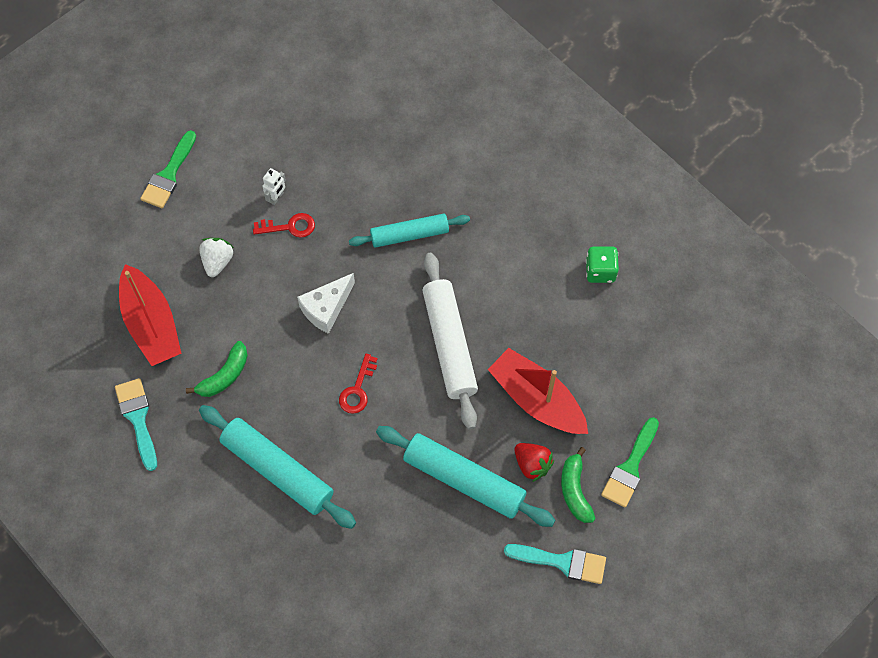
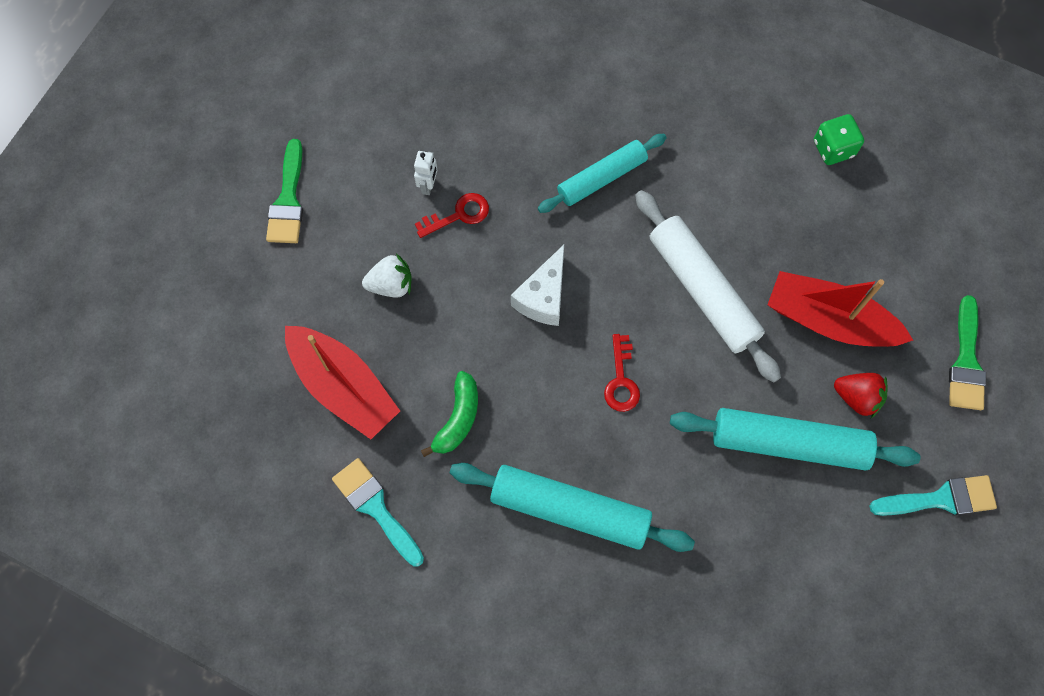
camera: 20 degrees left, 5 degrees up
(217, 261) = (391, 284): white strawberry -> white strawberry turned 90 degrees clockwise
(575, 490) = (917, 410): green banana -> none

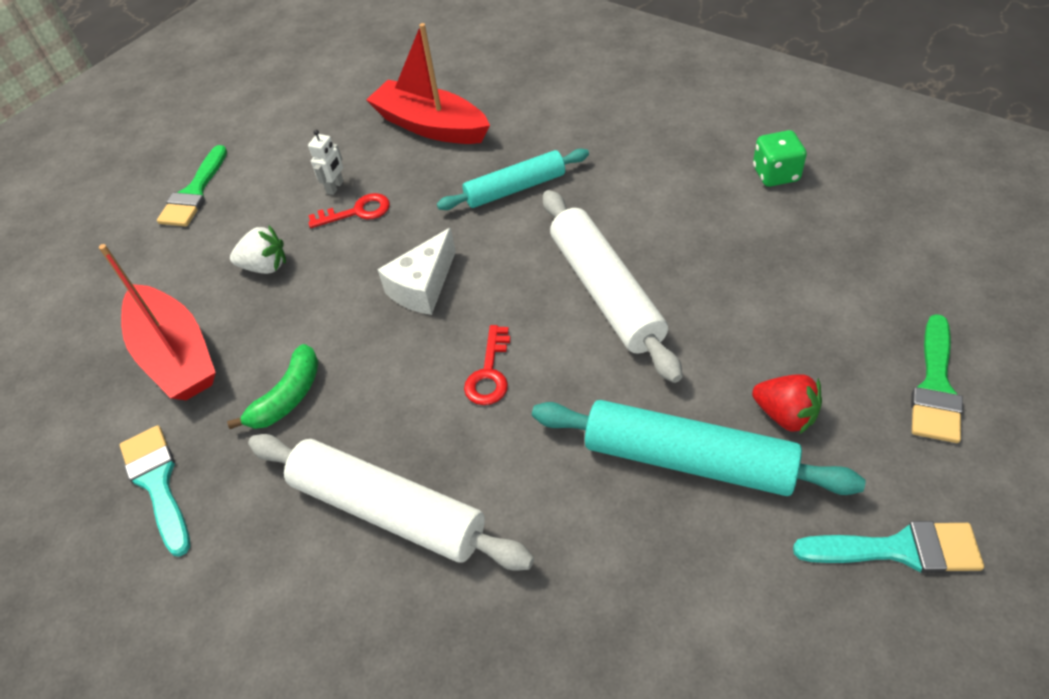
camera: 15 degrees right, 20 degrees down
(569, 510) = (387, 510): turquoise rolling pin -> white rolling pin
(829, 320) = (755, 330): red boat -> red boat (430, 126)

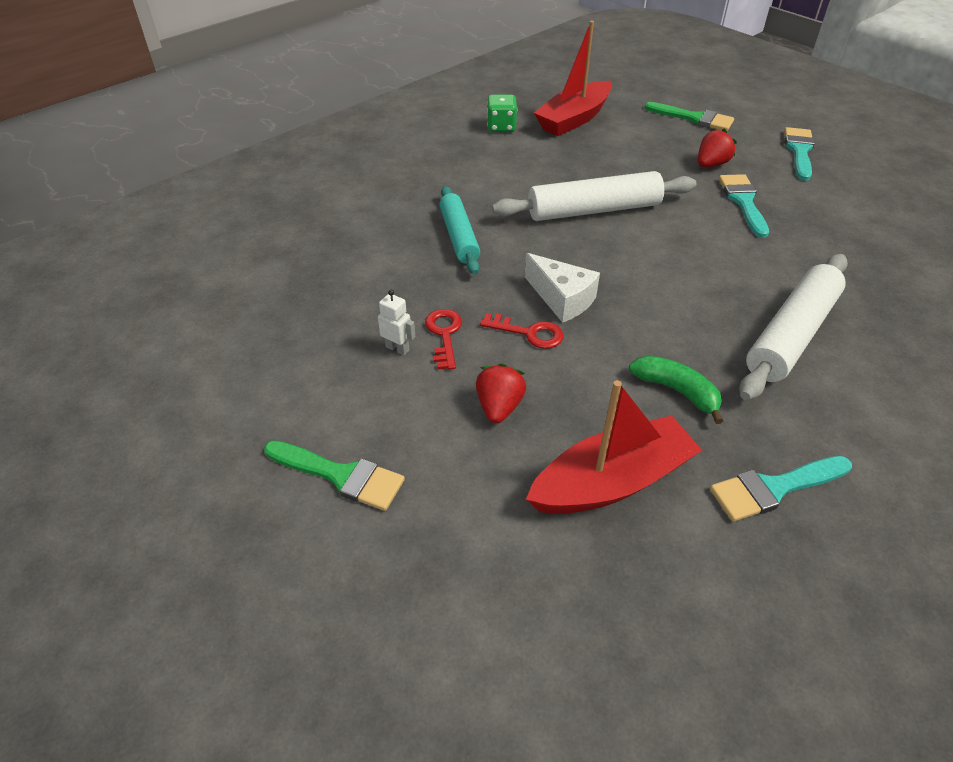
camera: 85 degrees left, 5 degrees down
(265, 266) = (499, 407): white strawberry -> red strawberry
(430, 126) = (339, 276): red boat -> red boat (574, 119)
(489, 373) = (664, 272): red key -> red key (529, 333)
(688, 459) = (743, 202): turquoise rolling pin -> turquoise brush

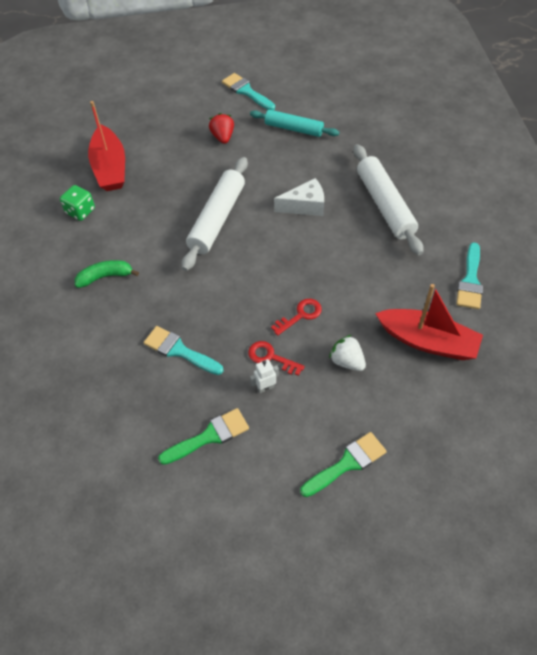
camera: 55 degrees left, 10 degrees up
(459, 237) = (184, 302): turquoise rolling pin -> turquoise rolling pin (293, 129)
(499, 407) = (347, 361): red strawberry -> white strawberry
(562, 299) = (284, 283): white cheese -> white cheese (305, 206)
(611, 481) = (428, 341): red boat -> red boat turned 105 degrees clockwise
(677, 391) = (389, 277): green banana -> green banana (105, 277)
(694, 118) = (169, 111): green brush -> green brush (209, 436)
(743, 202) = (269, 148): turquoise brush -> turquoise brush (179, 350)

